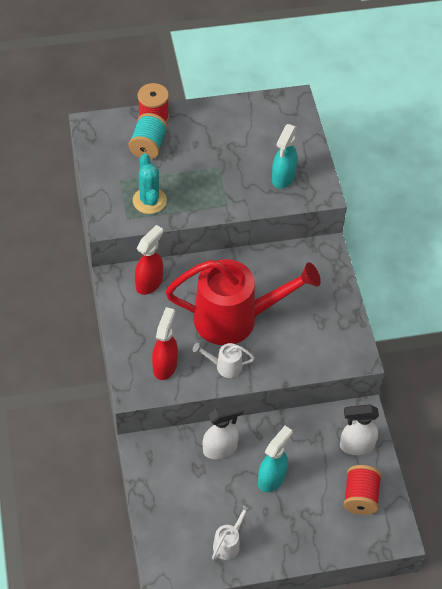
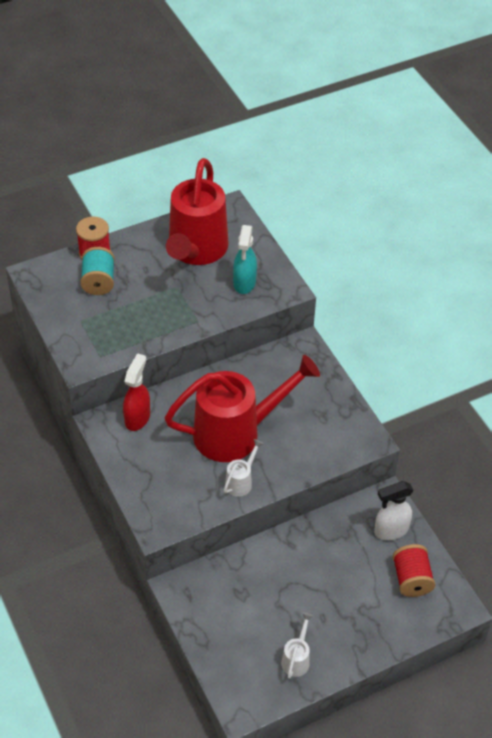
camera: 15 degrees left, 5 degrees down
(149, 201) = (117, 334): turquoise cactus -> none
(165, 365) = (180, 495): red spray bottle -> none
(220, 449) = (257, 567): white spray bottle -> none
(224, 366) = (241, 481): white watering can -> white watering can turned 135 degrees clockwise
(248, 136) = (196, 251): none -> red watering can
(272, 478) = (318, 583): turquoise spray bottle -> none

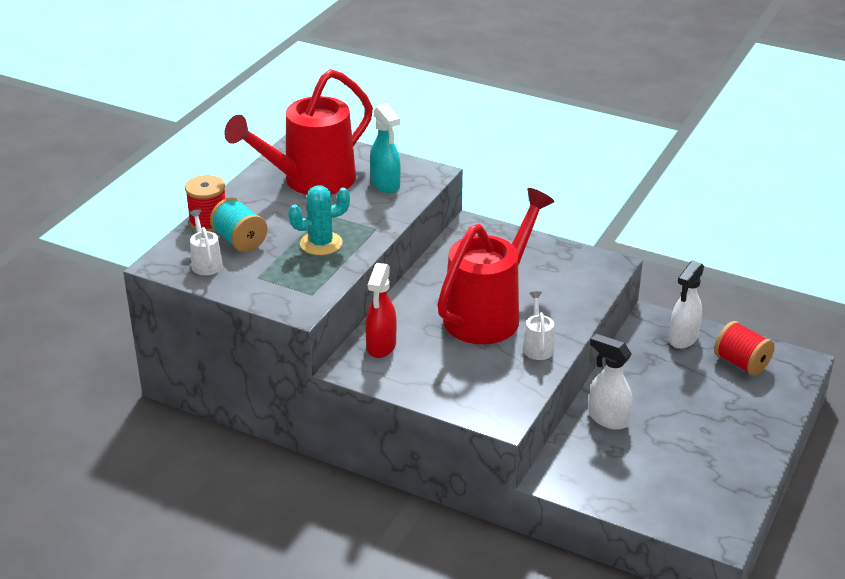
camera: 35 degrees left, 15 degrees down
(137, 418) = (381, 346): red spray bottle -> red spray bottle turned 150 degrees counterclockwise
(148, 314) = (321, 243): none -> turquoise cactus
(196, 251) = (310, 181): red watering can -> red watering can turned 75 degrees clockwise
(264, 564) = (607, 419): none -> white spray bottle
(296, 659) = (721, 472): white watering can -> white watering can (206, 263)

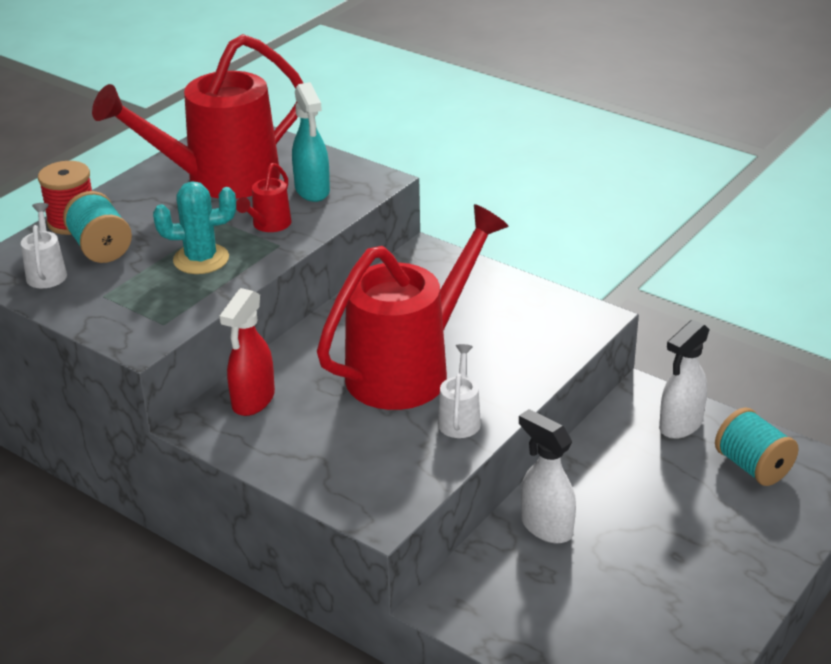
camera: 10 degrees right, 0 degrees up
(362, 214) = (268, 225): none -> red watering can
(741, 363) = (752, 466): red spool -> turquoise spool

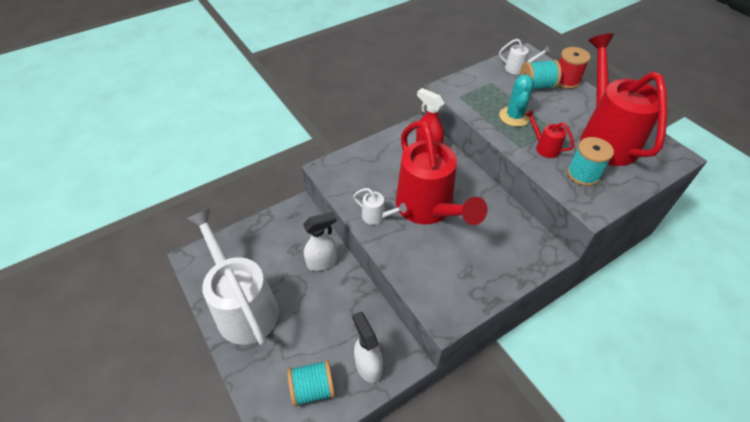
camera: 110 degrees right, 15 degrees up
(312, 191) = (583, 174): turquoise spray bottle -> turquoise spool
(696, 594) = (243, 306): none -> white watering can

